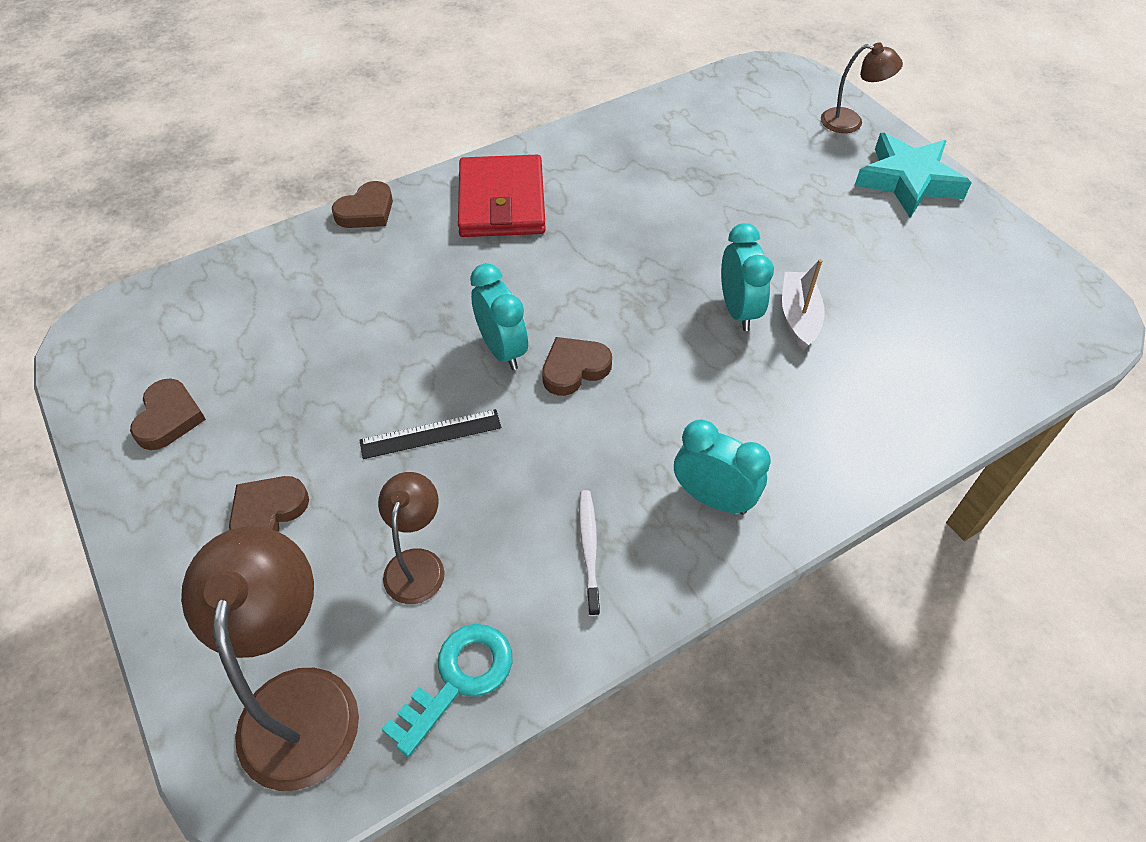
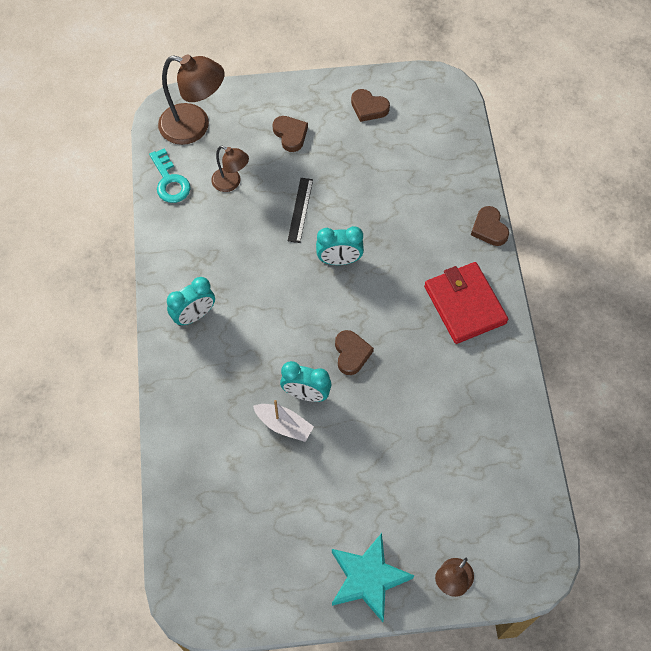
camera: 115 degrees right, 10 degrees up
(501, 201) = (465, 305): red wallet -> red wallet turned 45 degrees clockwise
(574, 369) = (308, 289): brown heart -> brown heart (351, 353)
(589, 550) = (199, 251): white toothbrush -> none

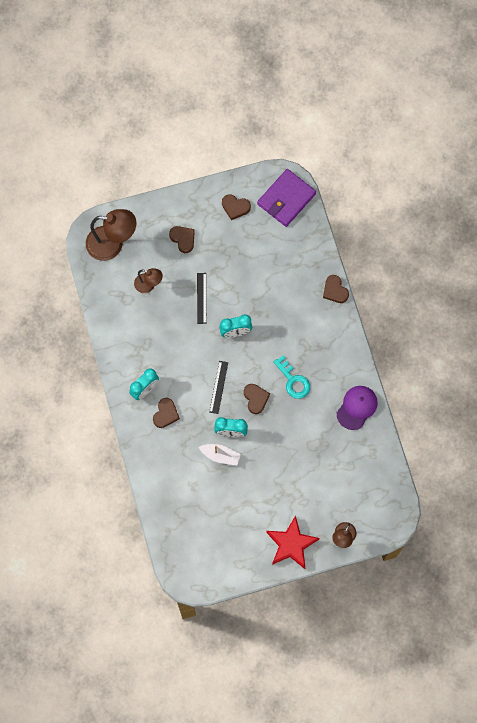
camera: 10 degrees left, 10 degrees up
(170, 181) = (105, 291): turquoise key -> turquoise key (293, 381)
(216, 353) = (165, 414): none -> brown heart
(300, 329) = (218, 387): none -> black ruler
(367, 578) = (291, 544): turquoise star -> red star
(439, 107) = (286, 199): none -> purple wallet
(465, 305) = (326, 350): red wallet -> none
(500, 390) = (357, 407): none -> purple cap

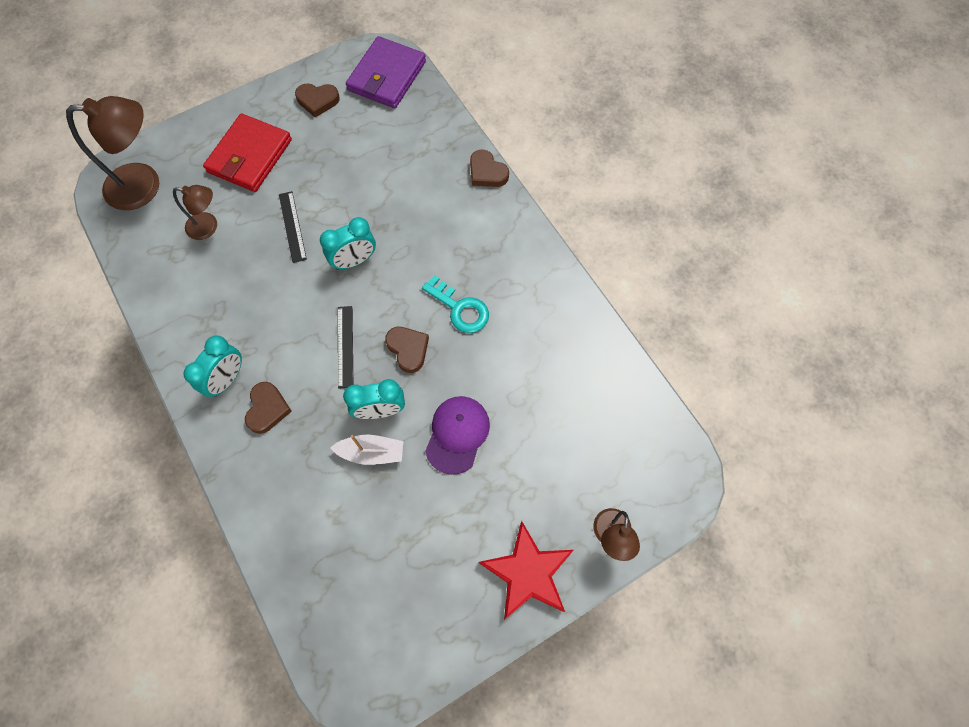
camera: 15 degrees left, 5 degrees down
(183, 239) = (250, 156): brown heart -> red wallet
(357, 407) = (568, 323): purple cap -> purple cap (457, 434)

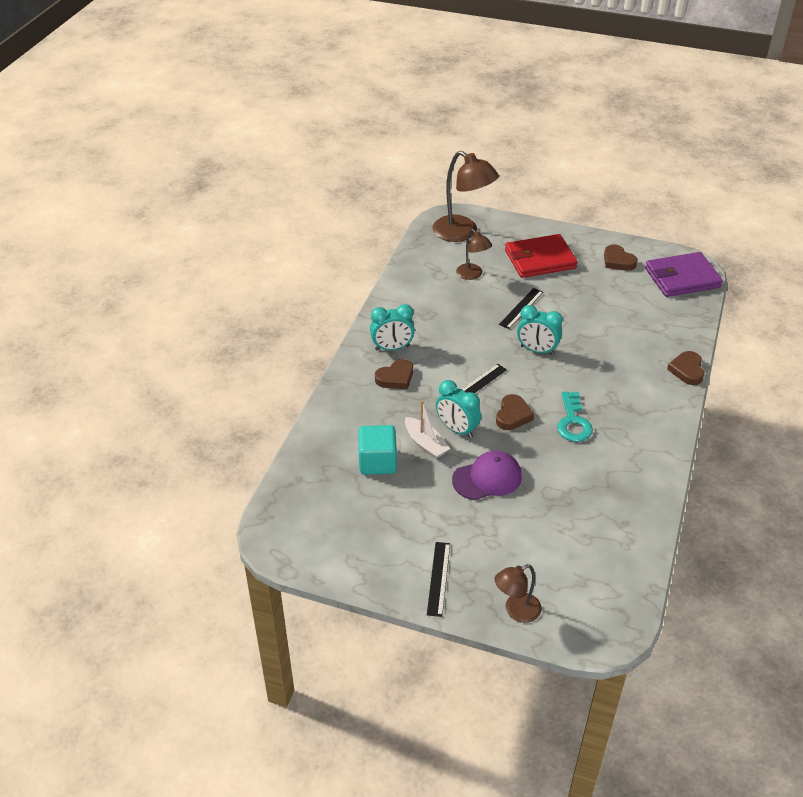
camera: 50 degrees right, 25 degrees down
(354, 514) = (377, 462): none -> turquoise cube
(527, 573) = (438, 578): red star -> black ruler

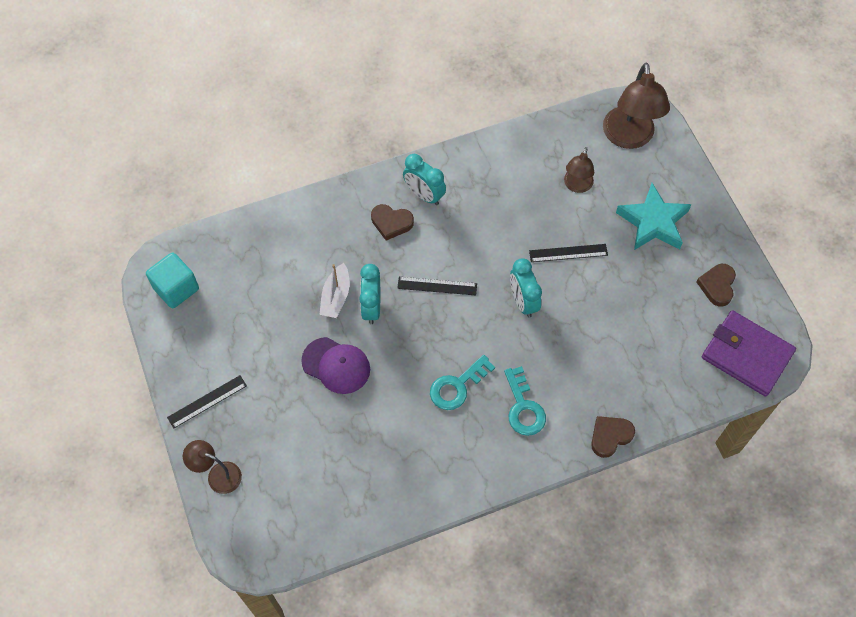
camera: 50 degrees right, 20 degrees up
(377, 462) = (287, 278): turquoise cube -> turquoise cube (176, 288)
(513, 415) = (424, 336): brown heart -> none
(540, 259) = (653, 222): red wallet -> turquoise star
(624, 398) = (523, 407): none -> turquoise key

